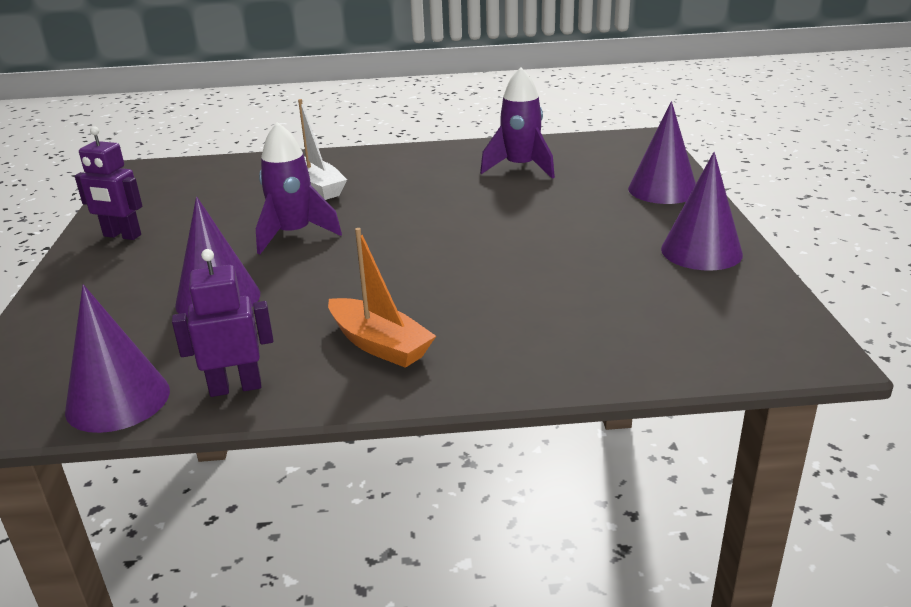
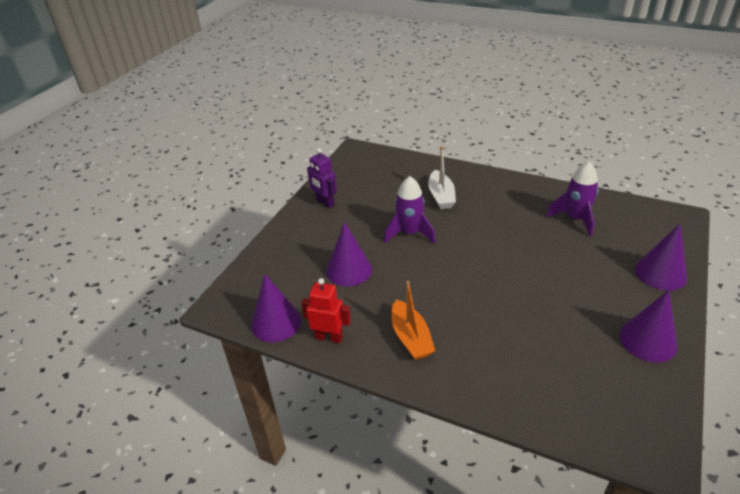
camera: 30 degrees right, 10 degrees up
(235, 387) = (329, 337): purple robot -> red robot

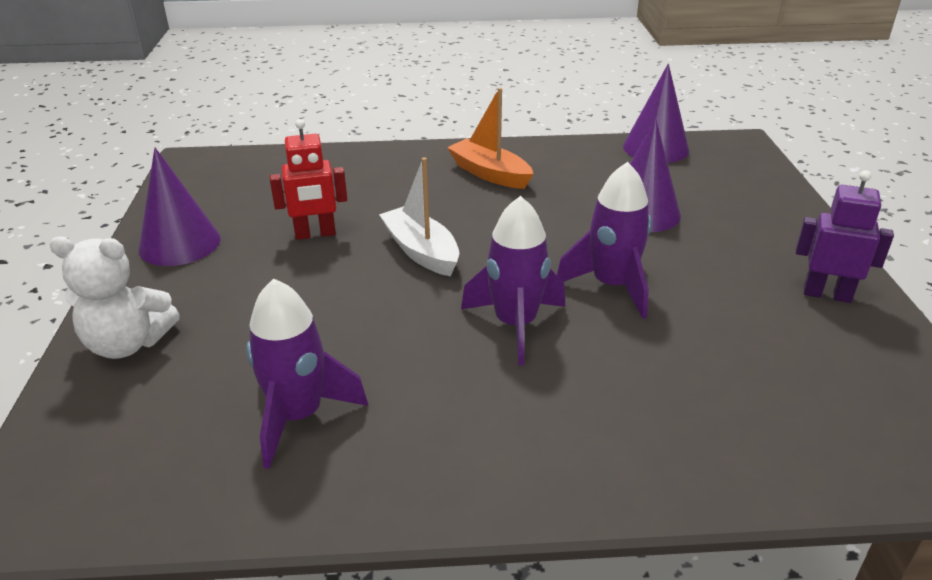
camera: 150 degrees right, 5 degrees down
(329, 337) = (582, 152): red robot -> red robot (315, 234)
(441, 196) = (627, 382): white boat -> white boat (421, 251)
(467, 229) = (515, 325): none -> purple rocket
(660, 273) = (128, 344): purple cone -> white teddy bear

